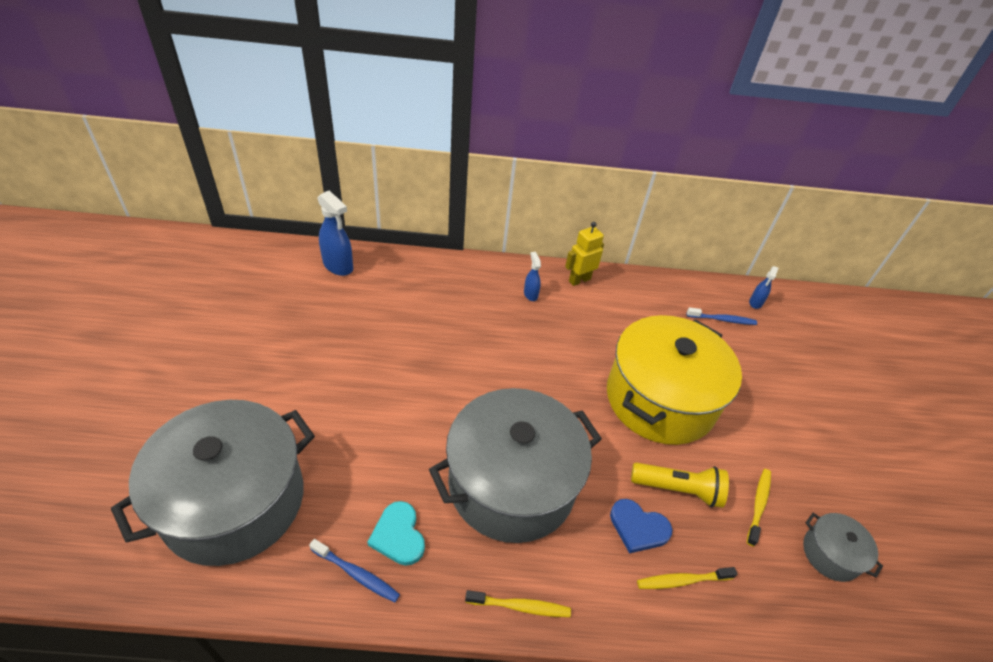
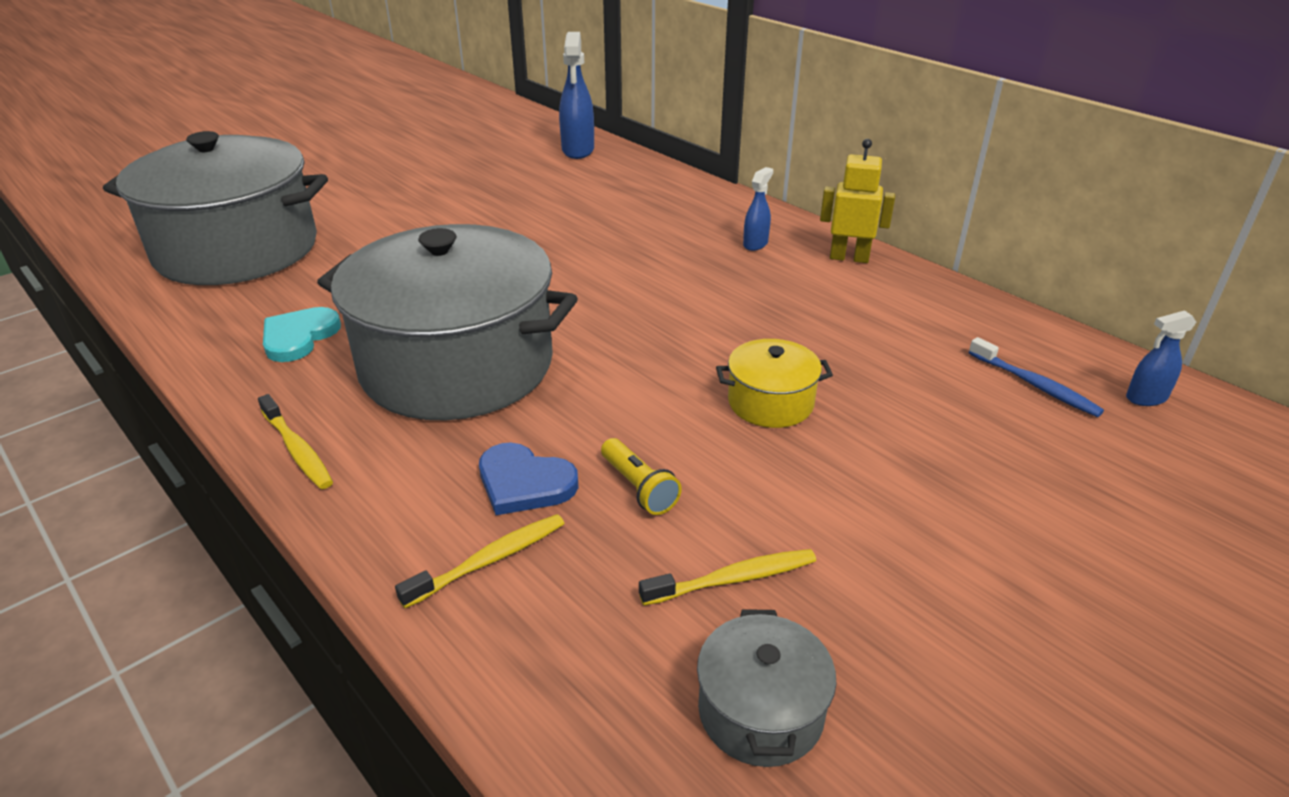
camera: 50 degrees right, 10 degrees down
(356, 574) = (227, 339): blue toothbrush -> none
(638, 527) = (524, 483): blue heart -> blue heart turned 45 degrees counterclockwise
(660, 399) = (770, 402): yellow pot -> yellow pot, size x0.42
(678, 489) = (639, 487): yellow flashlight -> yellow flashlight, size x0.63
(682, 580) = (489, 560): yellow toothbrush -> yellow toothbrush turned 105 degrees clockwise

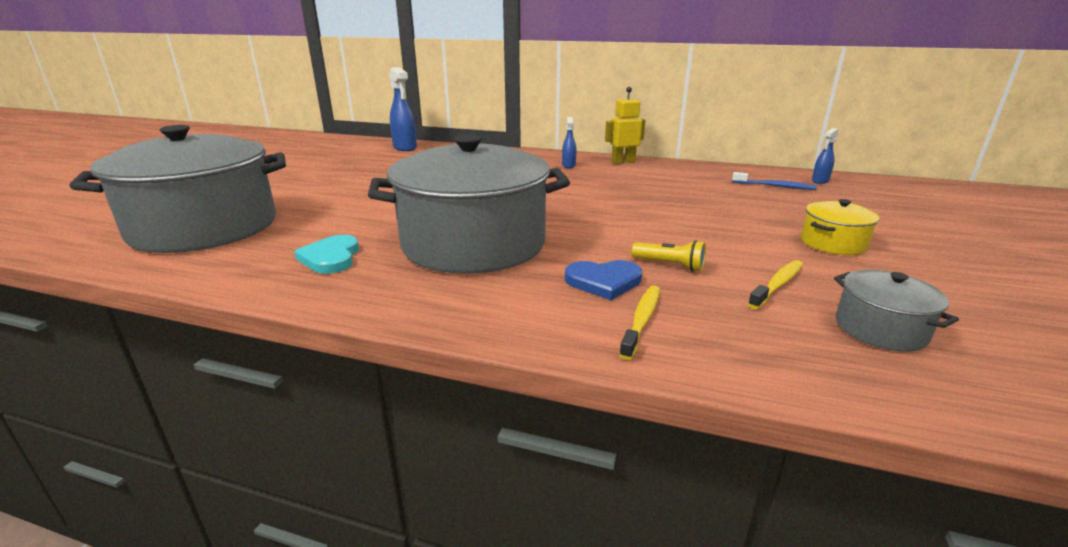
camera: 30 degrees left, 10 degrees down
(297, 450) = (421, 311): yellow toothbrush -> none
(770, 402) = (676, 217): yellow pot -> yellow pot (833, 243)

